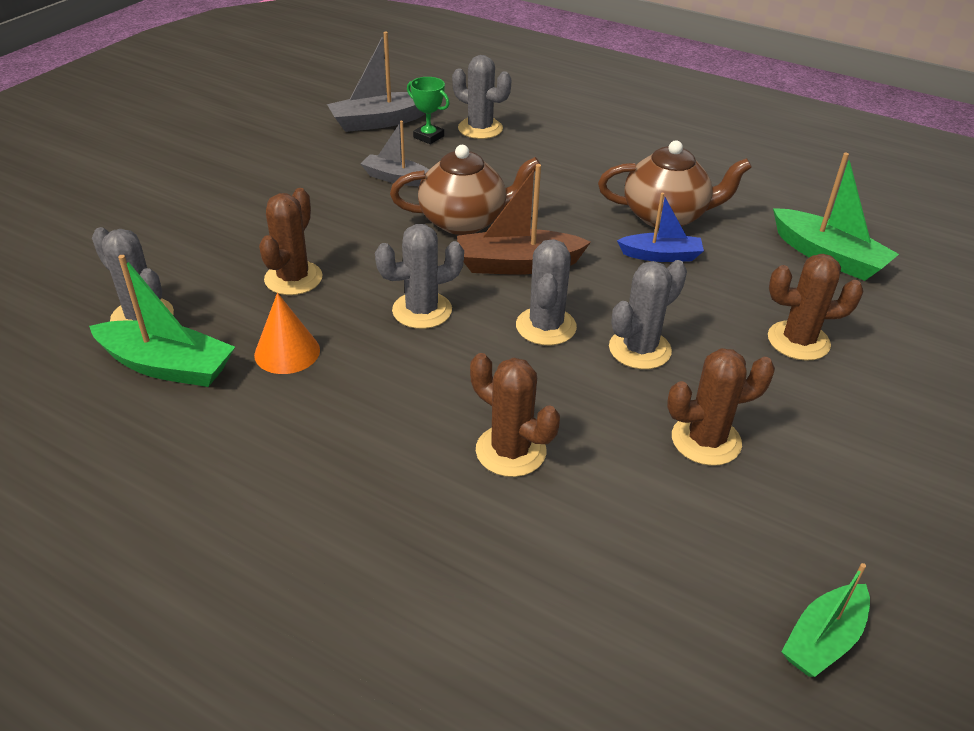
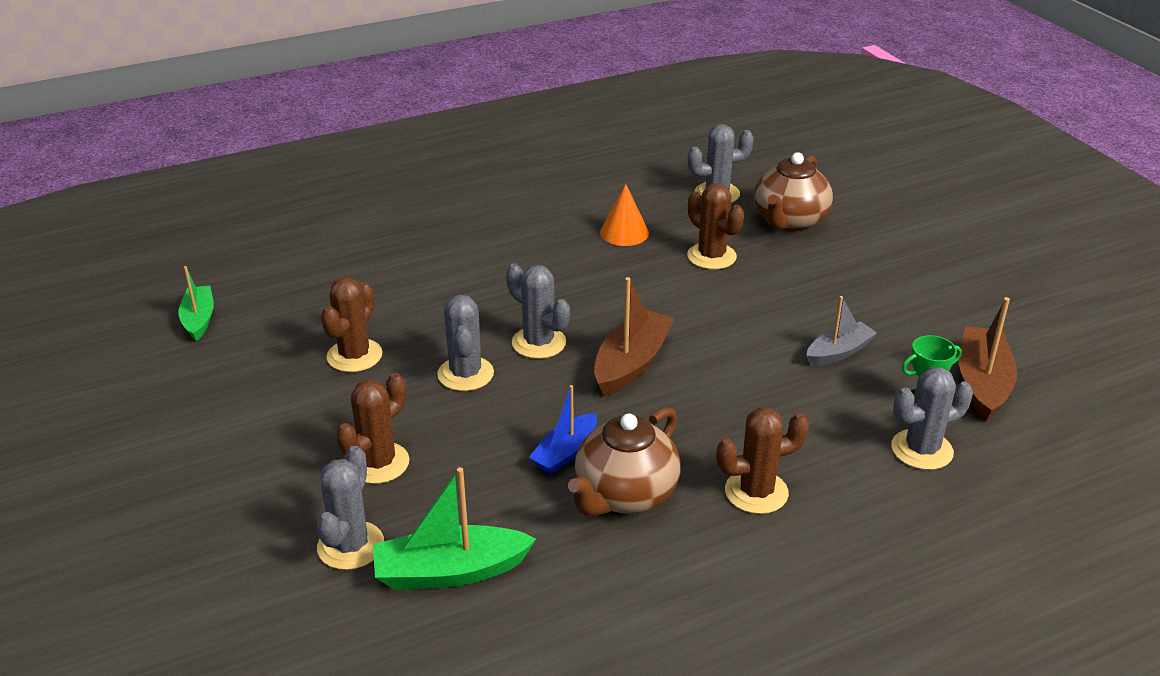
camera: 125 degrees right, 5 degrees down
(167, 366) = (653, 192): green boat -> none
(379, 122) = (982, 383): grey boat -> brown boat
(422, 310) = (616, 296): grey cactus -> grey cactus (350, 546)
(464, 221) = (726, 362): brown teapot -> brown teapot (789, 221)
(510, 451) = (442, 279): brown cactus -> brown cactus (756, 492)

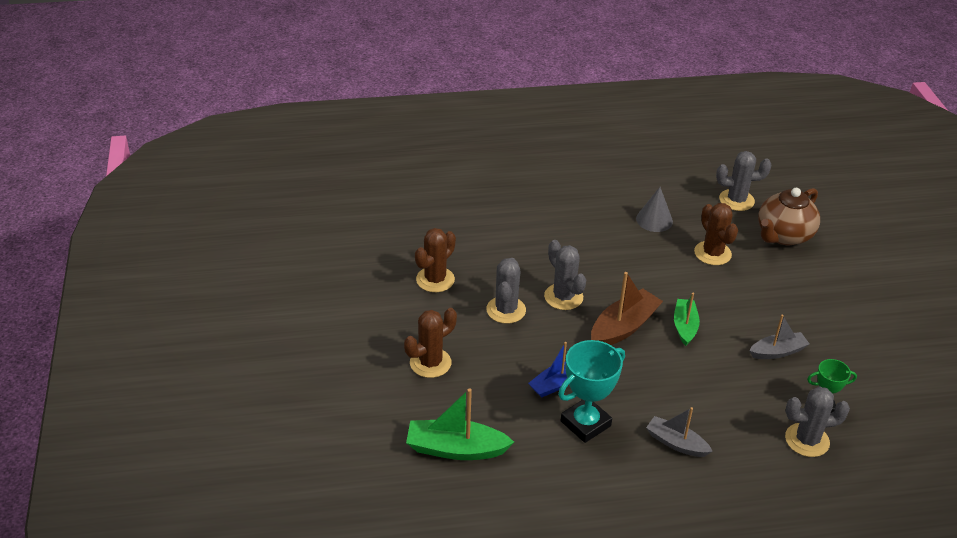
camera: 15 degrees right, 5 degrees up
(199, 319) = (339, 229): green boat -> green boat (684, 326)
(350, 546) = (398, 416): grey cactus -> none
(624, 232) = (654, 220): orange cone -> grey cone
(624, 495) = (585, 423): brown teapot -> turquoise trophy
(756, 492) = (676, 443): brown cactus -> grey boat
(982, 383) = (875, 400): brown boat -> none

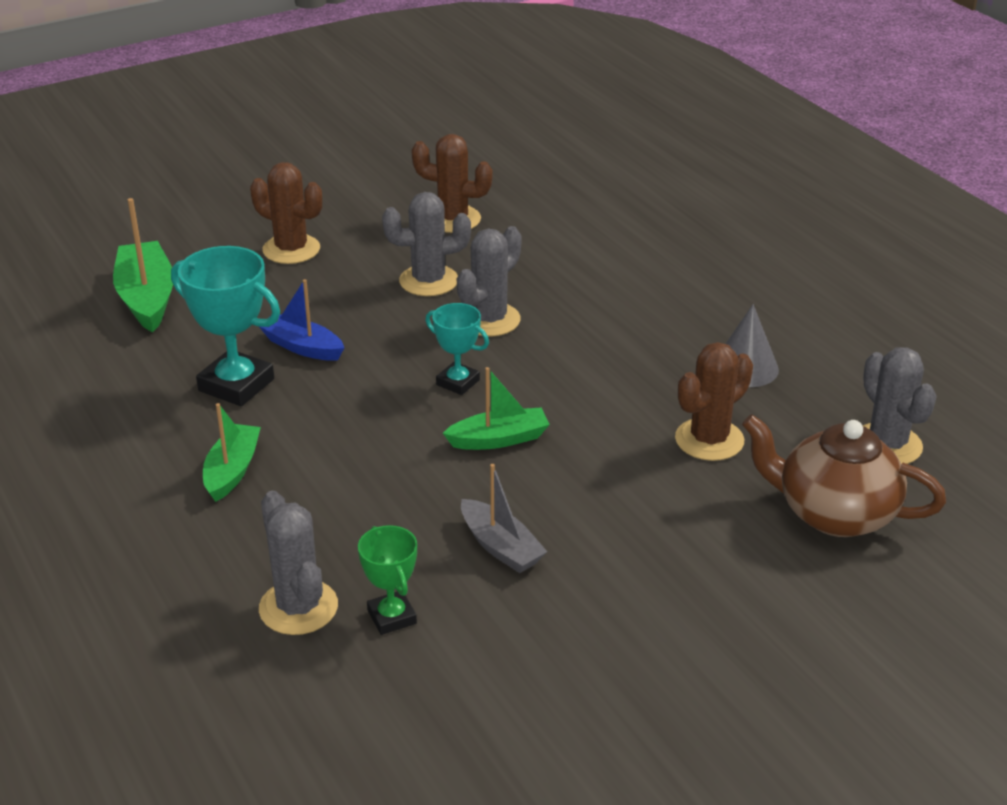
camera: 70 degrees right, 5 degrees down
(623, 327) = (458, 382): brown boat -> turquoise trophy
(676, 443) = (232, 471): grey boat -> green boat

